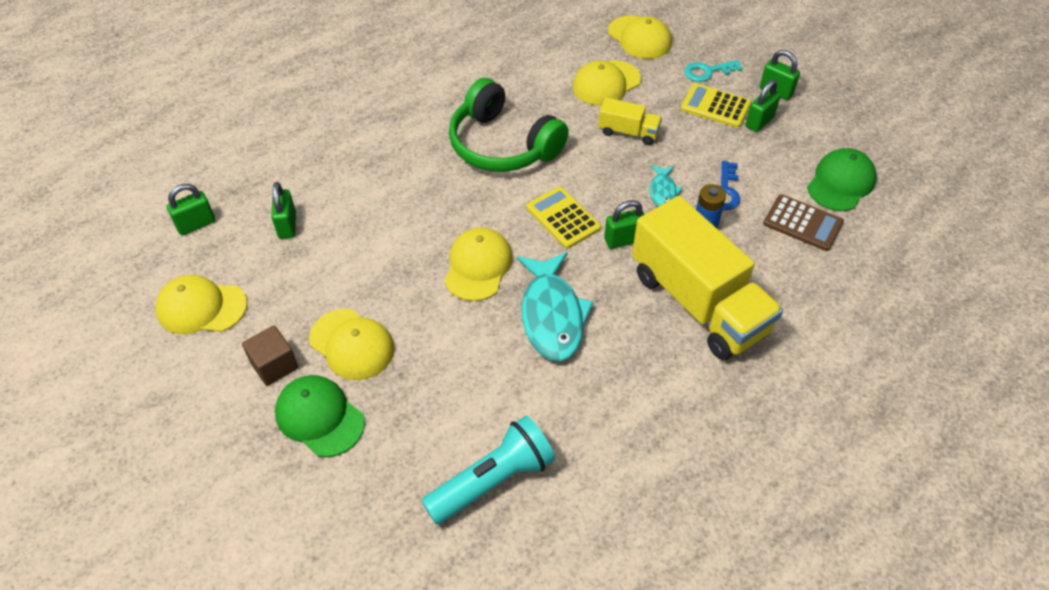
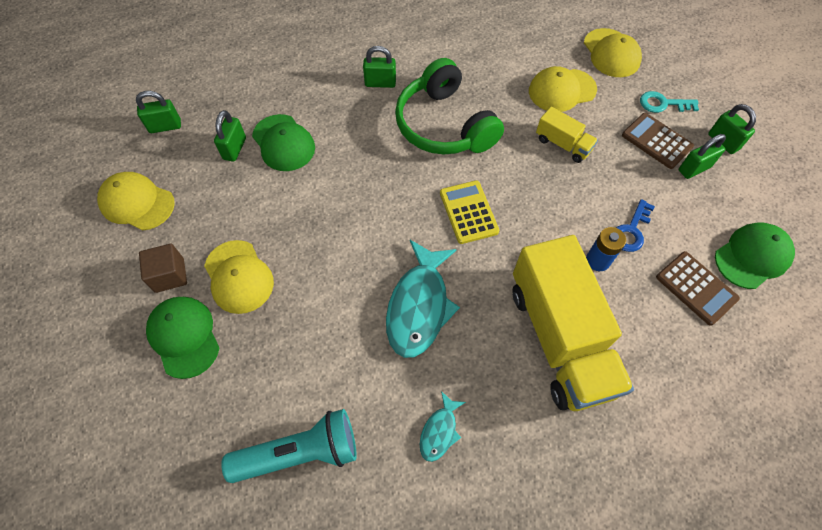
camera: 20 degrees right, 10 degrees up
(339, 206) = (283, 143): none -> green cap
(478, 266) = (374, 236): yellow cap -> none
(623, 240) = (515, 251): green padlock -> green padlock (380, 83)
(663, 191) = (571, 213): turquoise fish -> turquoise fish (439, 431)
(715, 106) = (656, 141): yellow calculator -> brown calculator

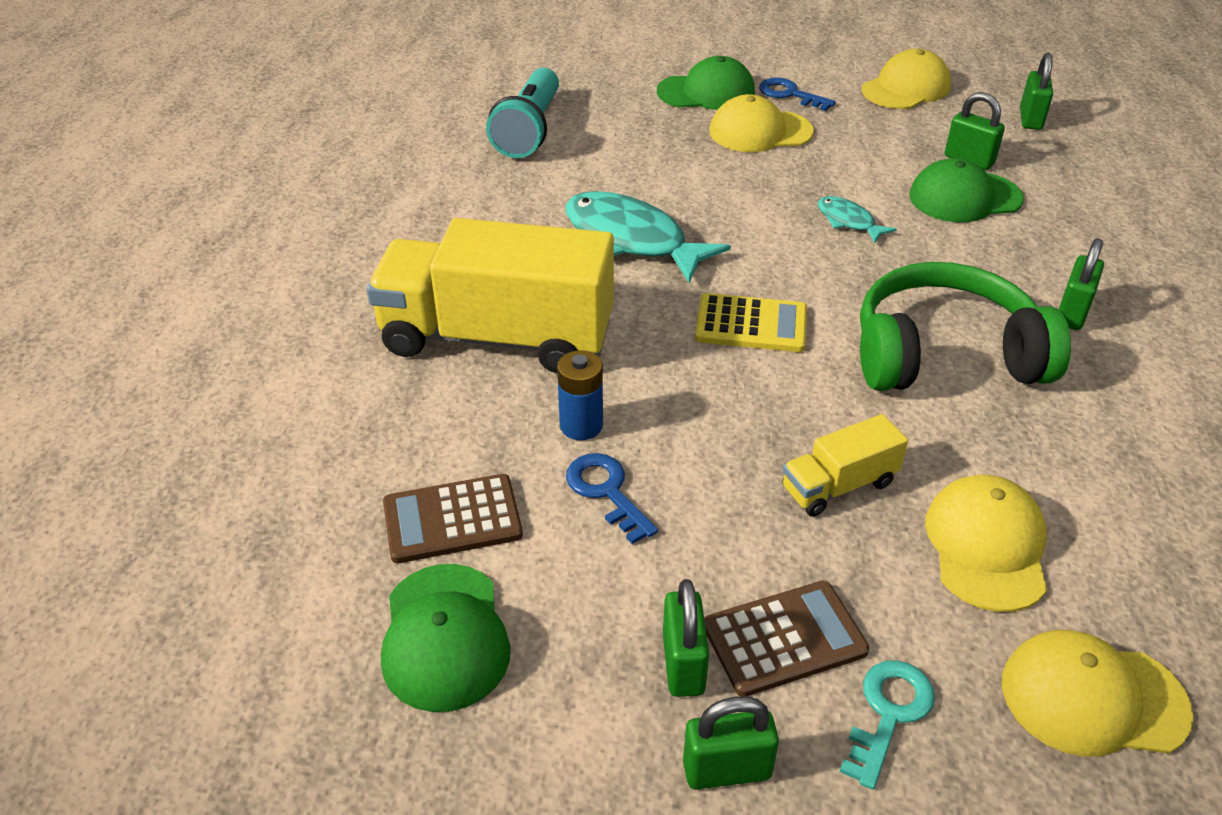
camera: 115 degrees right, 20 degrees down
(169, 275) = (789, 94): brown cube -> blue key
(439, 431) = (472, 212): turquoise fish -> turquoise fish (848, 221)

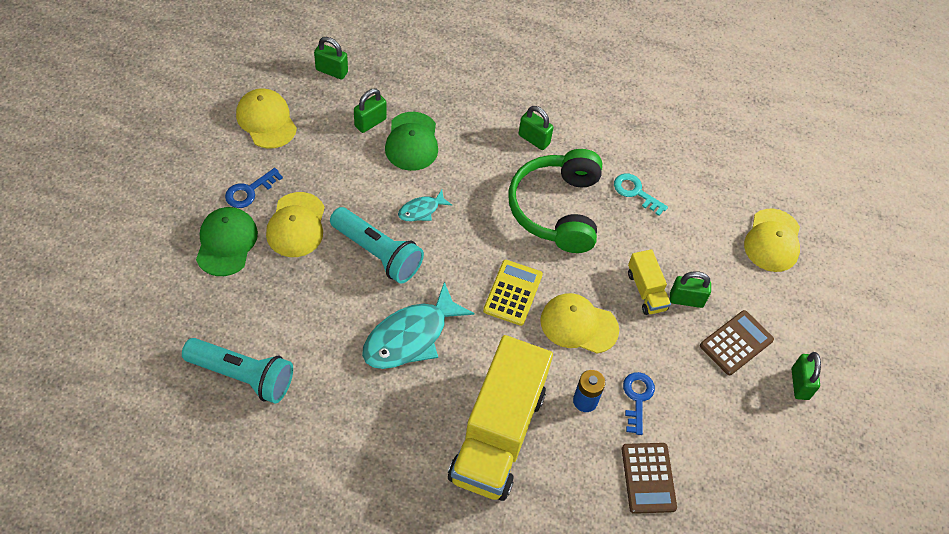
camera: 85 degrees left, 15 degrees up
(444, 637) = (725, 490): green cap -> none
(606, 491) = (637, 398): blue key -> blue key turned 120 degrees clockwise
(683, 664) = (747, 387): green padlock -> green padlock (686, 300)
(752, 196) = (377, 253): none -> turquoise flashlight
(784, 638) = (736, 343): brown calculator -> brown calculator turned 60 degrees clockwise
(888, 713) = (776, 315): turquoise key -> turquoise key (635, 192)
(986, 546) = (691, 244): yellow cap -> yellow cap (578, 325)

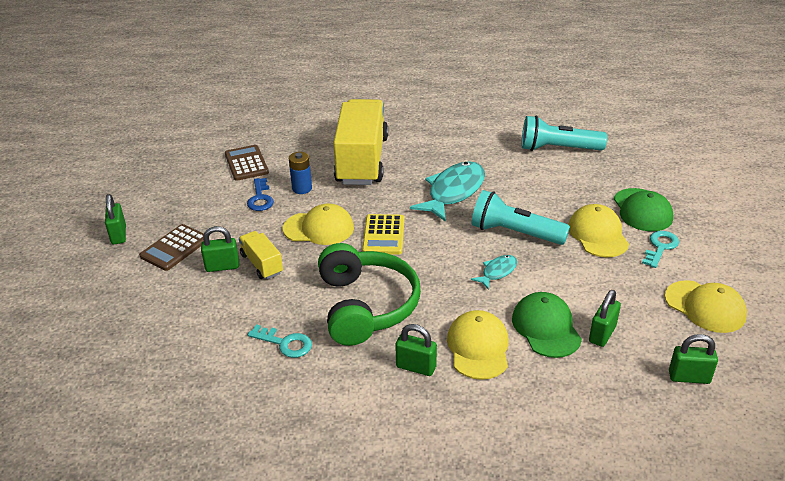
camera: 170 degrees right, 20 degrees down
(249, 191) = (660, 247): blue key -> turquoise key
(772, 240) = (128, 336): yellow cap -> yellow cap (478, 347)

